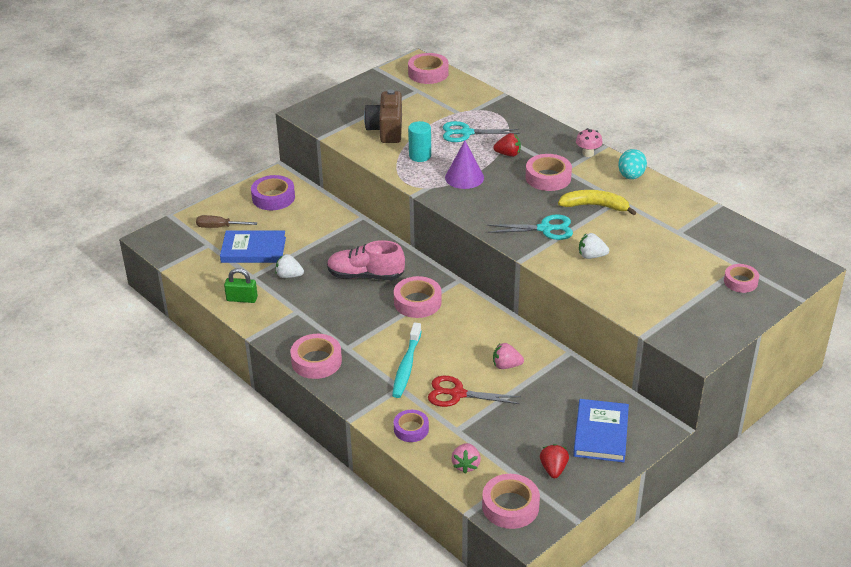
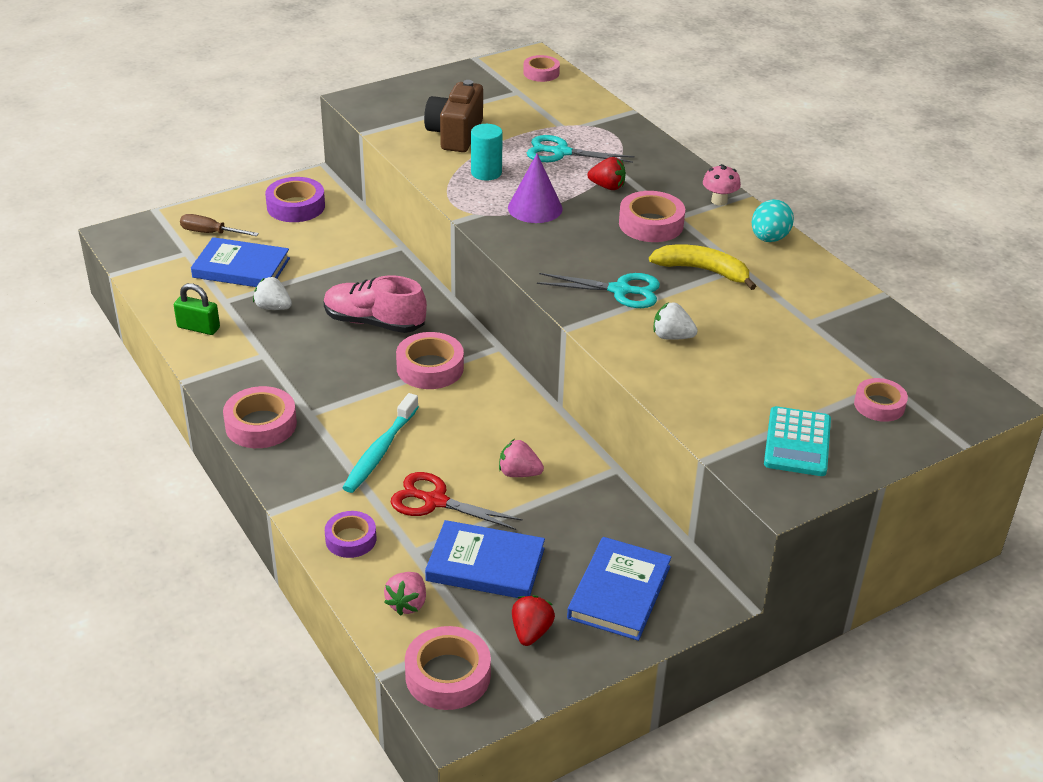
camera: 10 degrees right, 0 degrees up
(428, 73) = (541, 73): pink tape -> pink tape, size x0.66
(507, 431) = (485, 565): none -> blue book
(697, 315) = (797, 442): none -> turquoise calculator

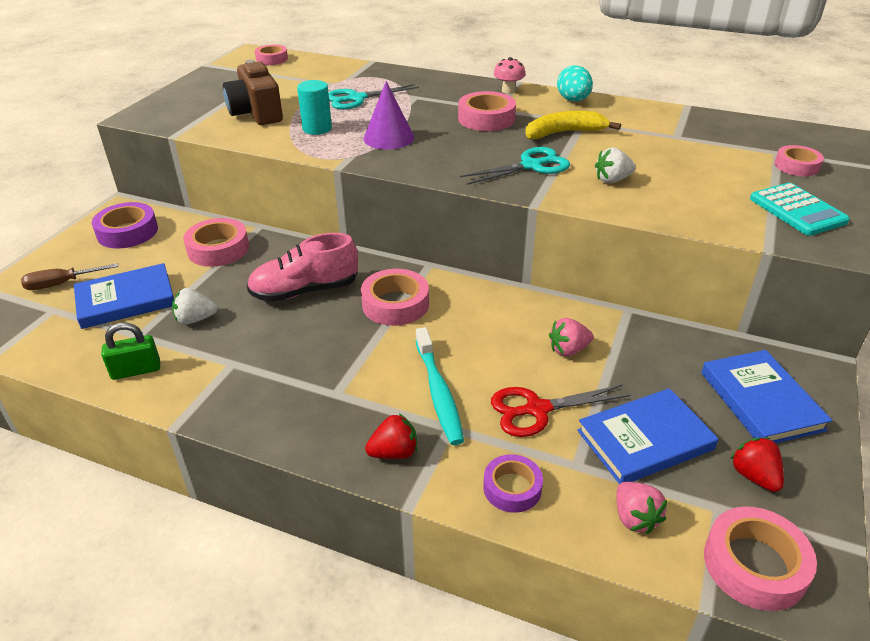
camera: 35 degrees left, 0 degrees up
(261, 425) = (301, 428): pink tape -> pink tape (218, 249)
(607, 187) = (421, 107): red strawberry -> red strawberry (394, 452)

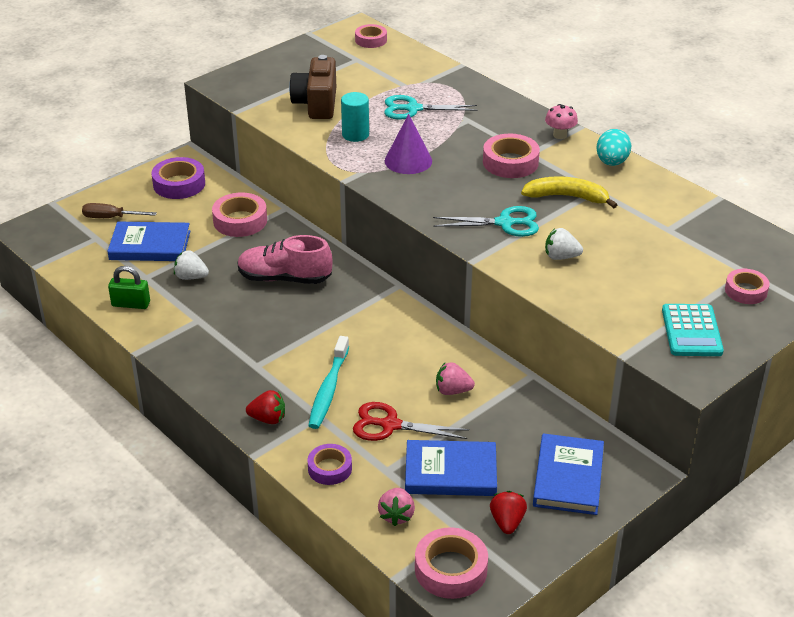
camera: 25 degrees right, 0 degrees up
(395, 304) = (346, 311): pink tape -> none

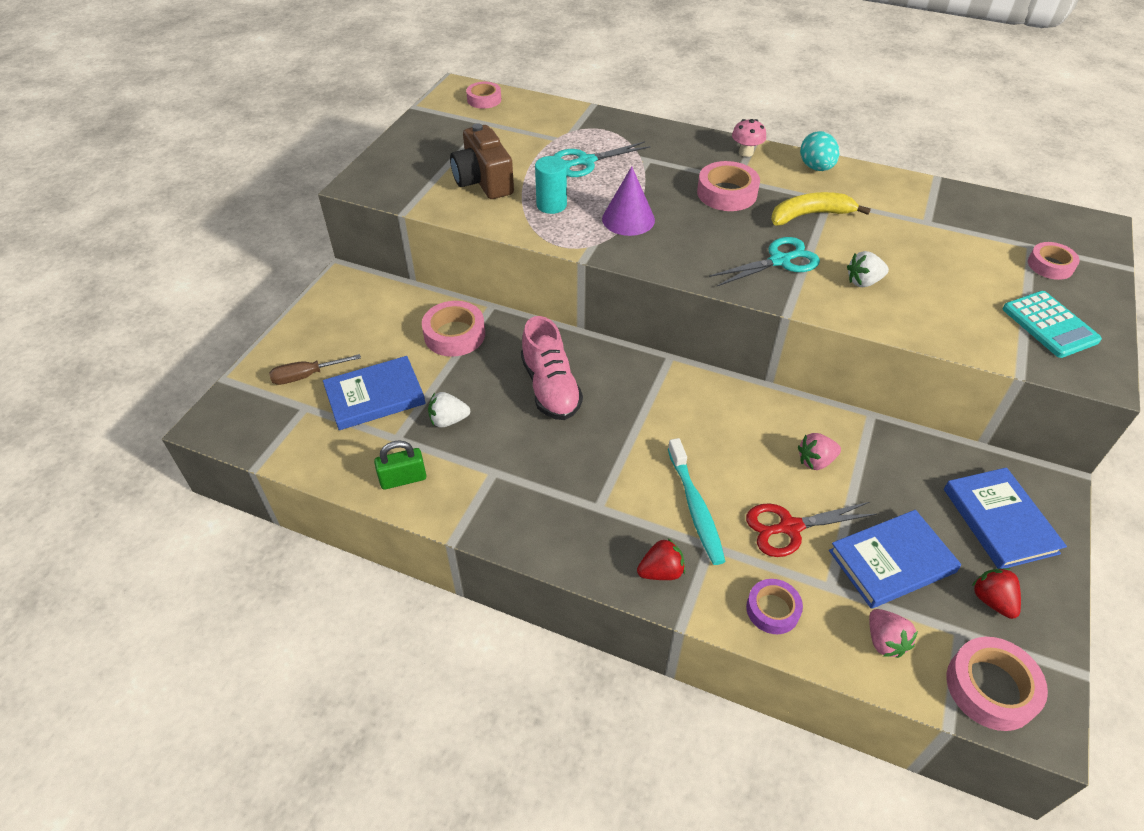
camera: 25 degrees left, 10 degrees up
(179, 184) = (357, 311): purple tape -> none
(284, 278) = (550, 388): pink shoe -> pink shoe turned 90 degrees counterclockwise

